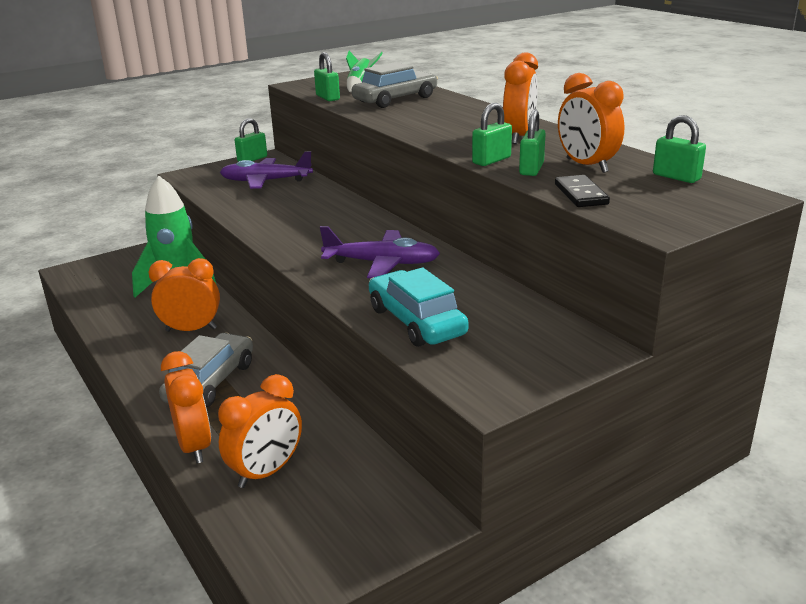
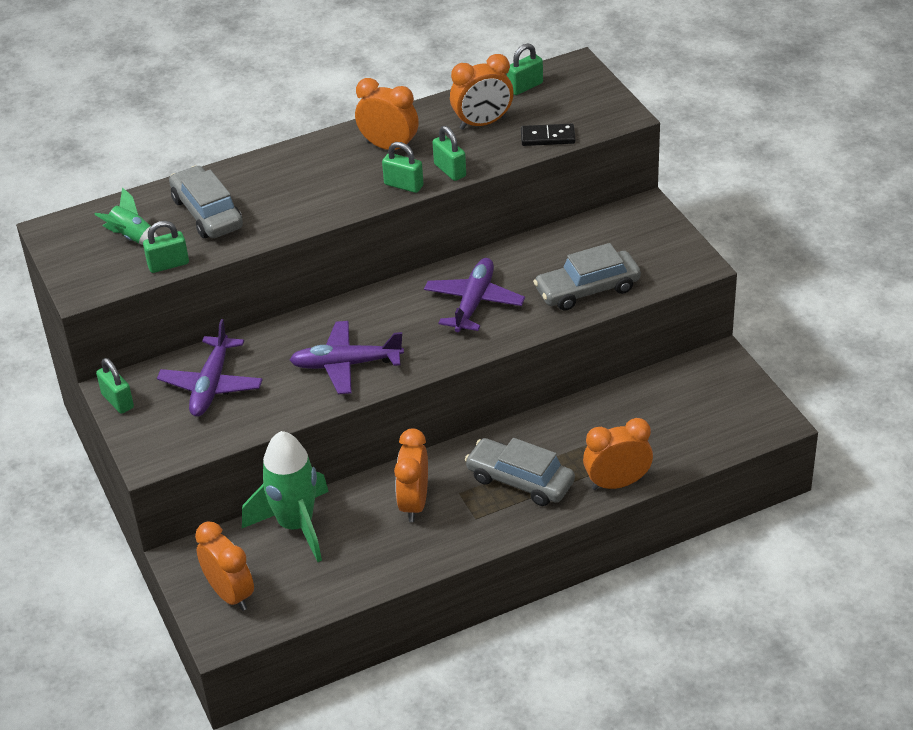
camera: 80 degrees left, 15 degrees up
(266, 472) = (657, 438): orange clock -> orange clock (230, 594)
(288, 220) = (346, 364): none -> purple plane
(416, 321) = (587, 289): turquoise car -> grey car
(531, 169) = (481, 152): green padlock -> green padlock (403, 185)

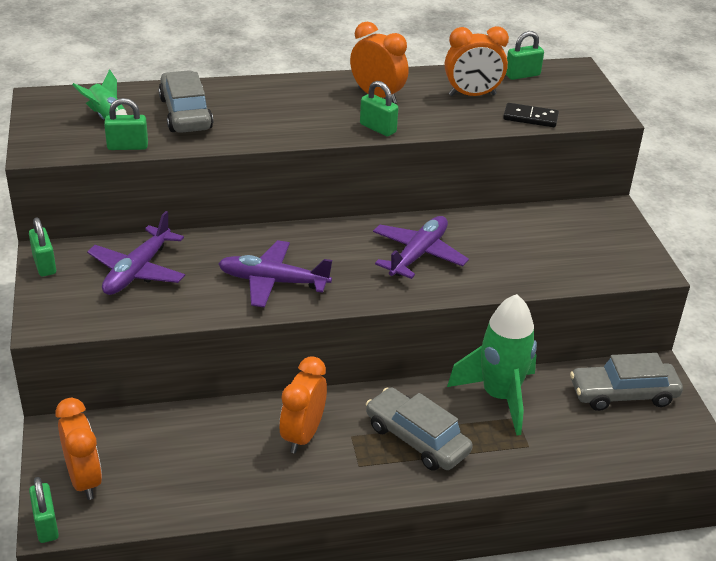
camera: 10 degrees right, 5 degrees down
(296, 525) = (179, 428): green rocket -> green rocket (499, 397)
(450, 170) = (426, 125): green padlock -> green padlock (46, 525)
(587, 289) = (533, 267): grey car -> grey car (623, 394)
(617, 483) = (515, 466): orange clock -> none

